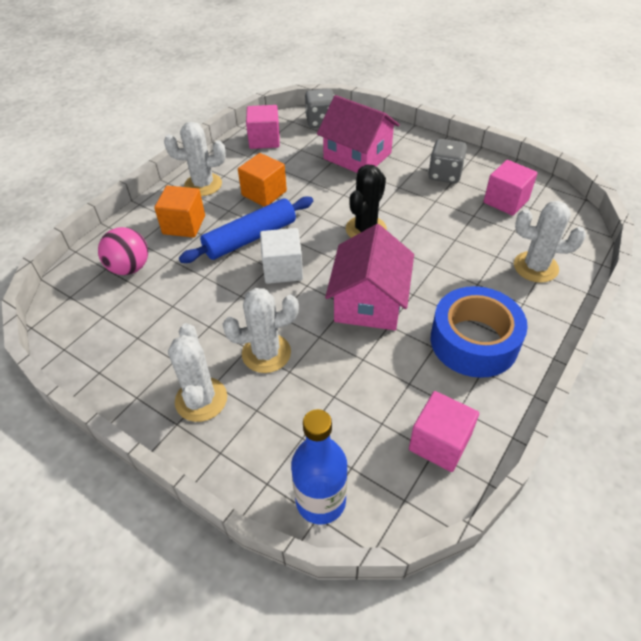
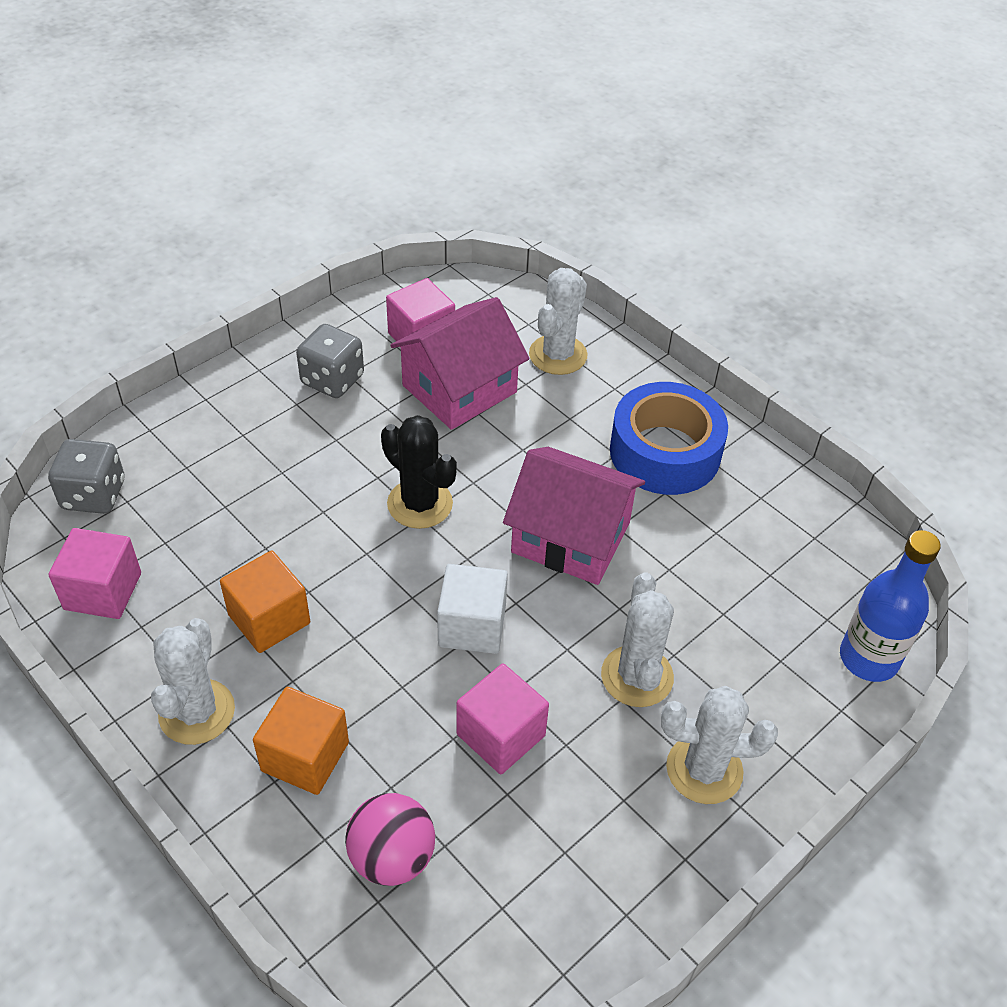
camera: 80 degrees left, 0 degrees up
(250, 238) = (381, 658): blue rolling pin -> none
(357, 156) = (228, 469): pink house -> pink house (459, 389)
(439, 443) = (804, 528): pink cube -> pink cube (500, 735)

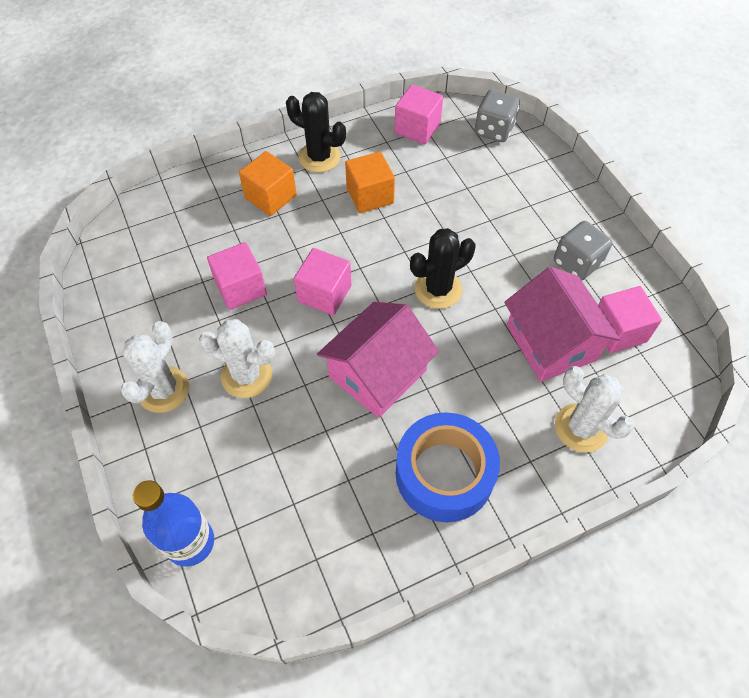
camera: 110 degrees right, 10 degrees up
(197, 712) = (319, 157): white cactus -> black cactus
(392, 857) = (193, 221): pink ball -> none
(472, 626) = (324, 293): white cube -> pink cube

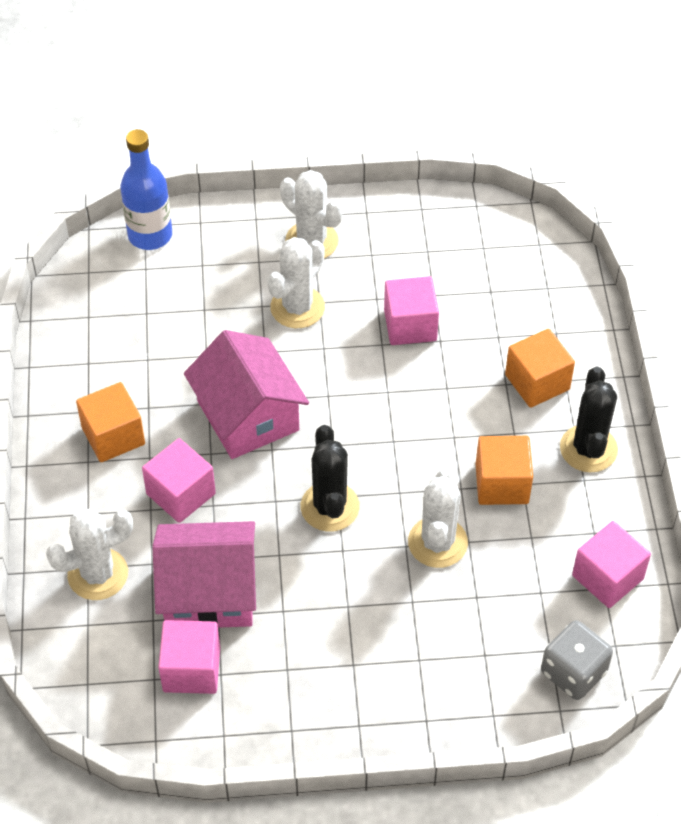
camera: 110 degrees right, 5 degrees down
(319, 157) = (588, 449): black cactus -> black cactus turned 45 degrees counterclockwise
(324, 293) = (370, 397): pink cube -> pink cube (181, 494)
(436, 218) = (437, 542): none -> white cactus
(444, 473) = (113, 436): blue tape -> orange cube
(577, 263) = (304, 670): grey dice -> none

